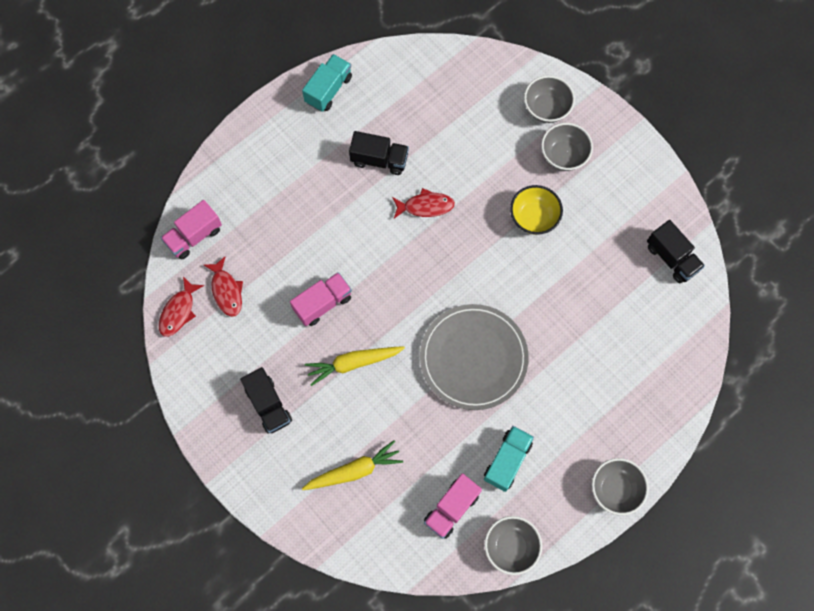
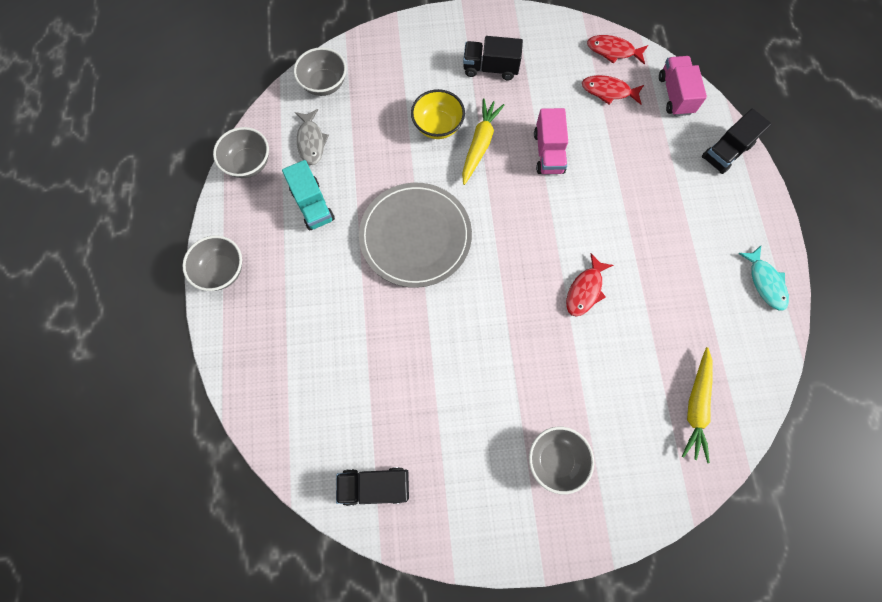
camera: 125 degrees right, 0 degrees up
(179, 311) = (613, 51): red fish -> red fish turned 45 degrees counterclockwise
(328, 89) = (765, 282): turquoise truck -> turquoise fish
(354, 470) = (394, 95): yellow carrot -> yellow carrot (696, 406)
(379, 159) = (659, 280): black truck -> black truck (726, 151)
(451, 508) = (311, 141): pink truck -> grey fish
(533, 217) = (508, 380): yellow bowl -> yellow bowl (438, 126)
(546, 108) = (620, 482): grey bowl -> grey bowl (324, 84)

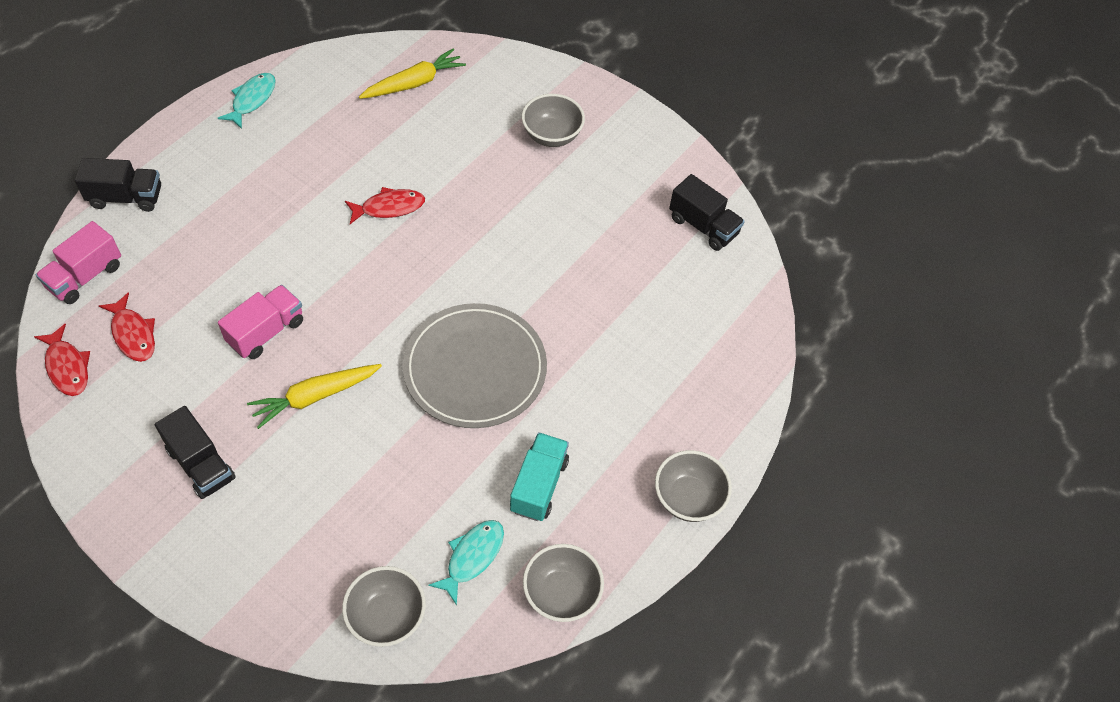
camera: 140 degrees left, 15 degrees down
(311, 141) = (472, 557): grey fish -> turquoise fish
(438, 126) = (330, 452): yellow bowl -> none

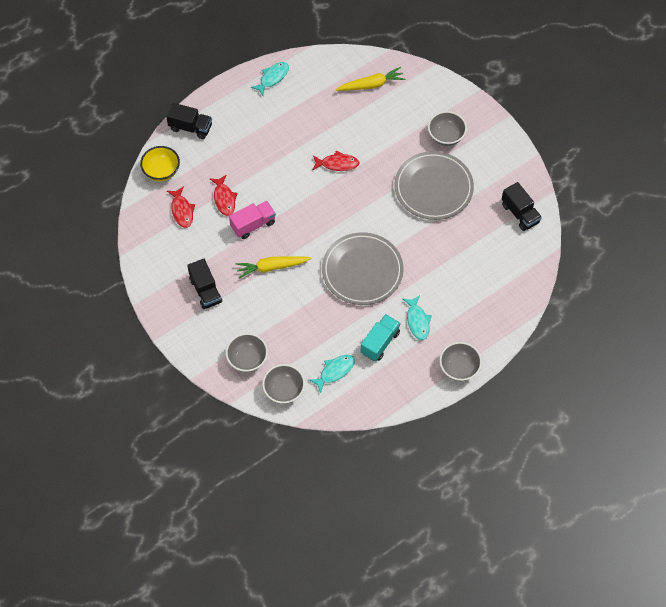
camera: 20 degrees right, 5 degrees up
(67, 367) = (145, 222): red fish -> red fish (224, 199)
(85, 276) = (161, 171): pink truck -> yellow bowl
(555, 214) = (433, 188): none -> grey plate
(561, 593) = (376, 401): grey bowl -> grey bowl (247, 359)
(593, 433) = (417, 321): none -> turquoise fish

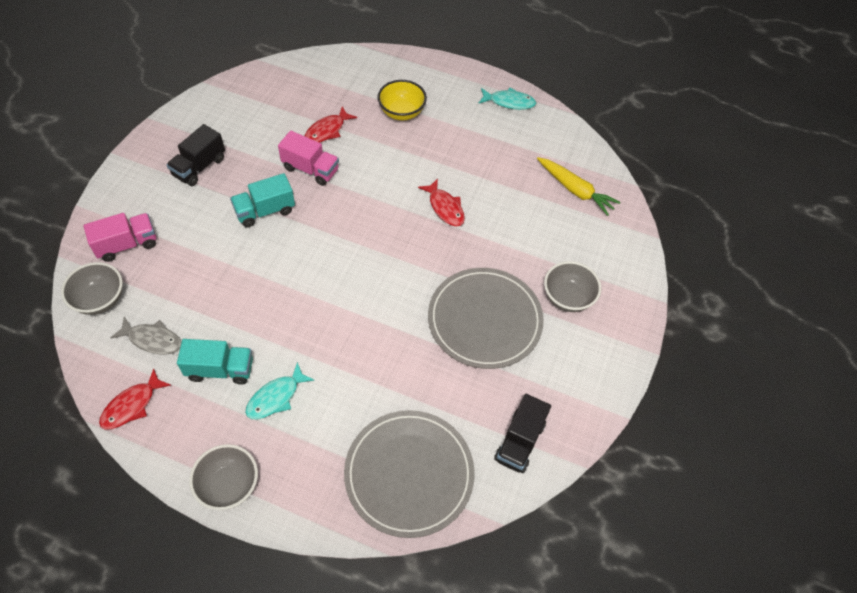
camera: 55 degrees right, 5 degrees down
(161, 171) = (325, 68): yellow bowl -> yellow bowl (401, 112)
(182, 210) = (289, 104): red fish -> red fish (132, 405)
(190, 127) = (395, 66): black truck -> none
(247, 359) = (127, 244): grey bowl -> pink truck
(272, 267) = (265, 211): yellow carrot -> turquoise truck
(335, 371) = (152, 340): turquoise fish -> grey fish
(362, 270) = (315, 301): grey plate -> grey plate (409, 474)

